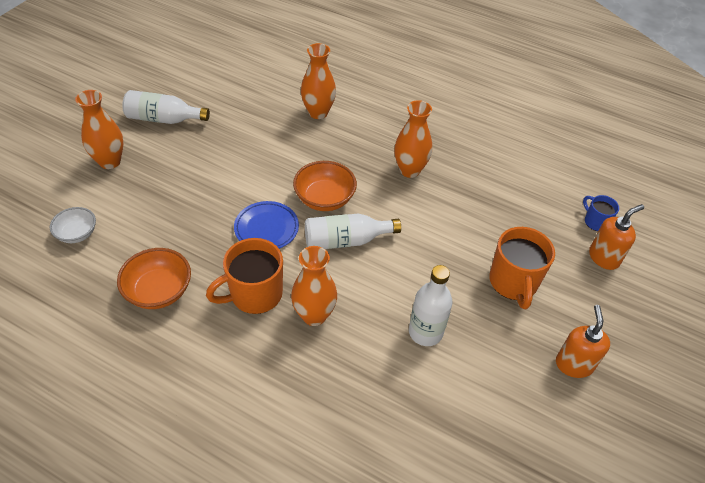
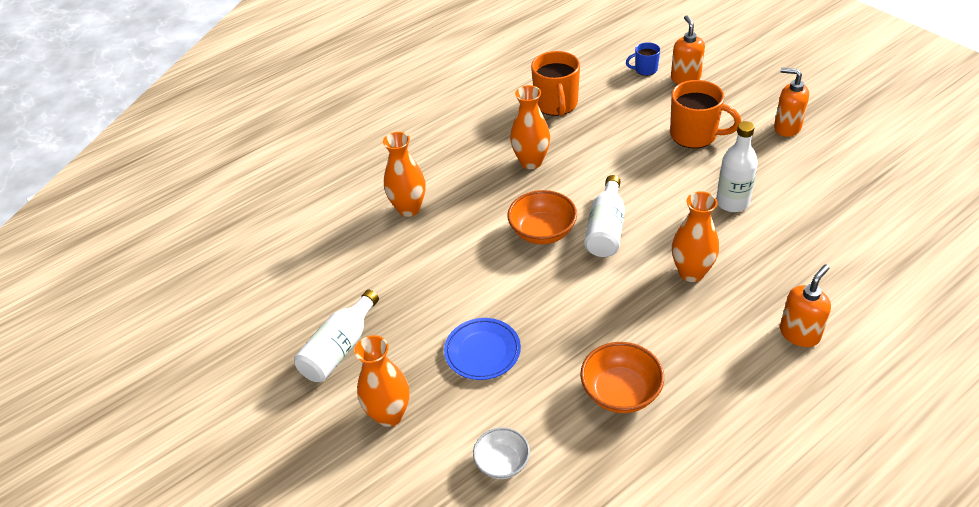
camera: 60 degrees left, 5 degrees down
(254, 294) = (651, 312): orange mug -> orange mug (556, 104)
(262, 418) = (799, 333): none -> orange soap dispenser
(266, 228) = (565, 286): blue plate -> blue plate (482, 351)

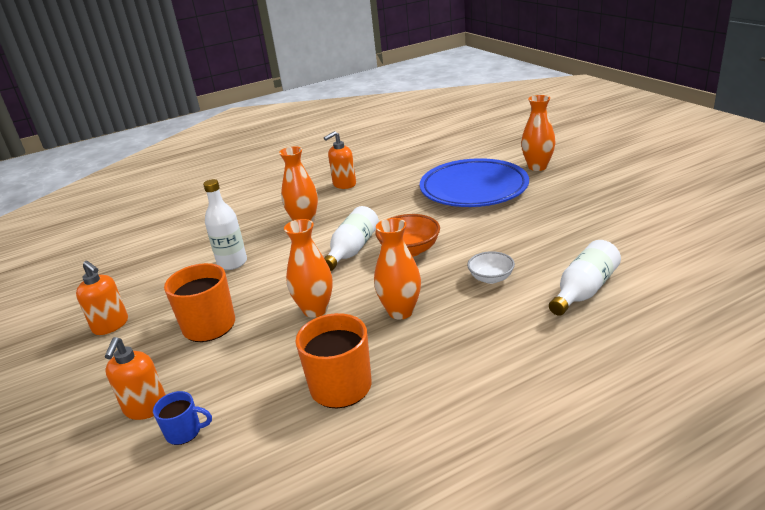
camera: 170 degrees left, 15 degrees down
(340, 348) = (583, 191): white bottle -> white bottle (584, 290)
(409, 208) = (543, 275): orange vase -> orange vase (315, 310)
(482, 351) = (473, 189): blue plate -> blue plate, size x1.97
(502, 463) = (467, 154): white bowl -> white bowl (491, 278)
(621, 392) = (388, 174): orange bowl -> none
(799, 333) = (262, 194): orange soap dispenser -> orange soap dispenser (344, 184)

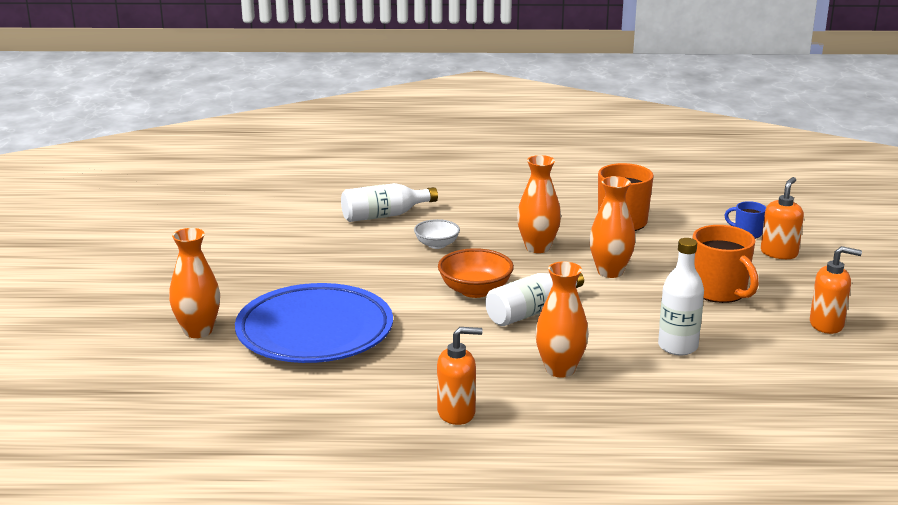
camera: 155 degrees left, 5 degrees down
(111, 325) = (827, 325): orange soap dispenser -> orange soap dispenser turned 120 degrees clockwise

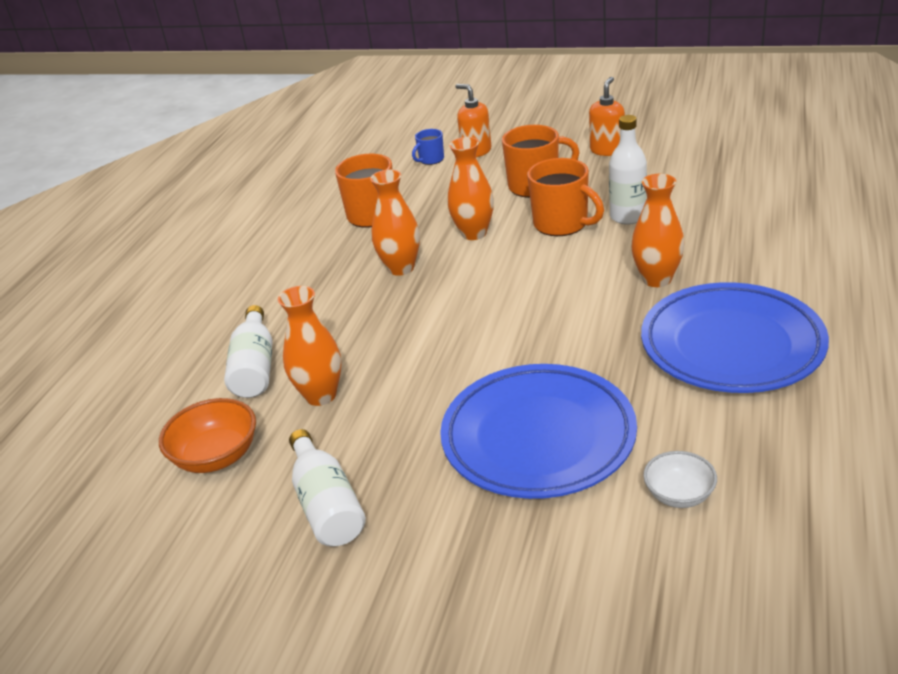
camera: 70 degrees left, 10 degrees up
(198, 331) = (504, 548): orange vase -> orange vase (321, 395)
(437, 244) = (357, 332): white bowl -> white bowl (679, 494)
(457, 413) = (731, 345): orange soap dispenser -> blue plate
(475, 290) = (480, 315): orange bowl -> orange bowl (216, 456)
(531, 312) = (539, 284): white bottle -> white bottle (327, 504)
(646, 313) = (562, 224): none -> orange mug

